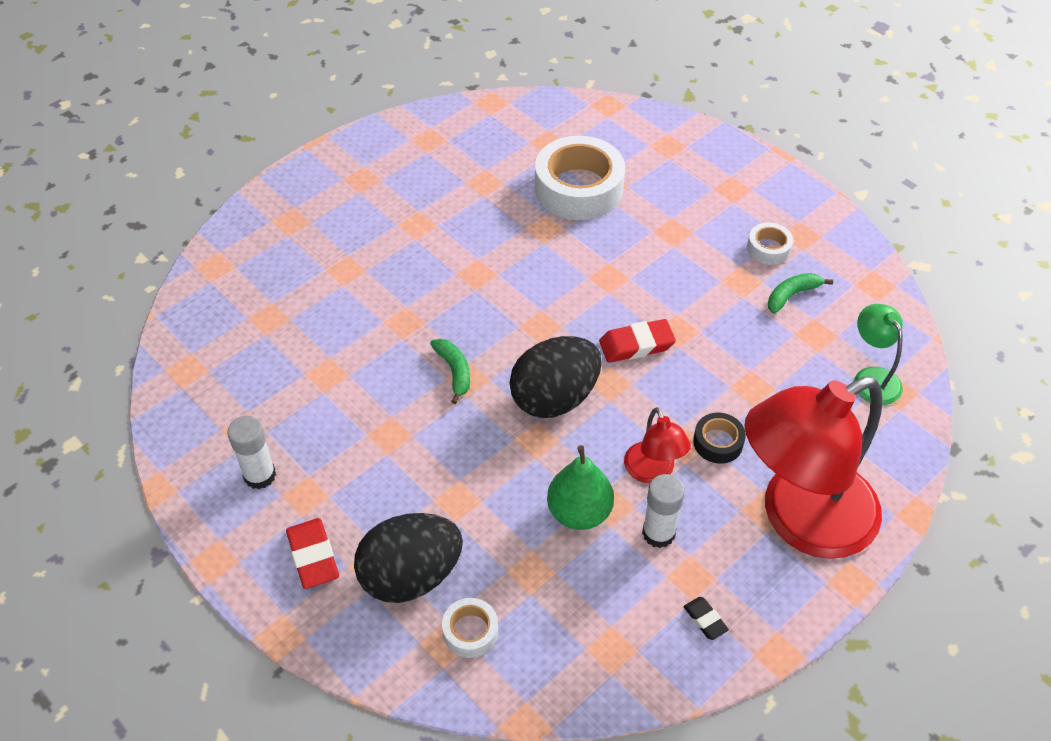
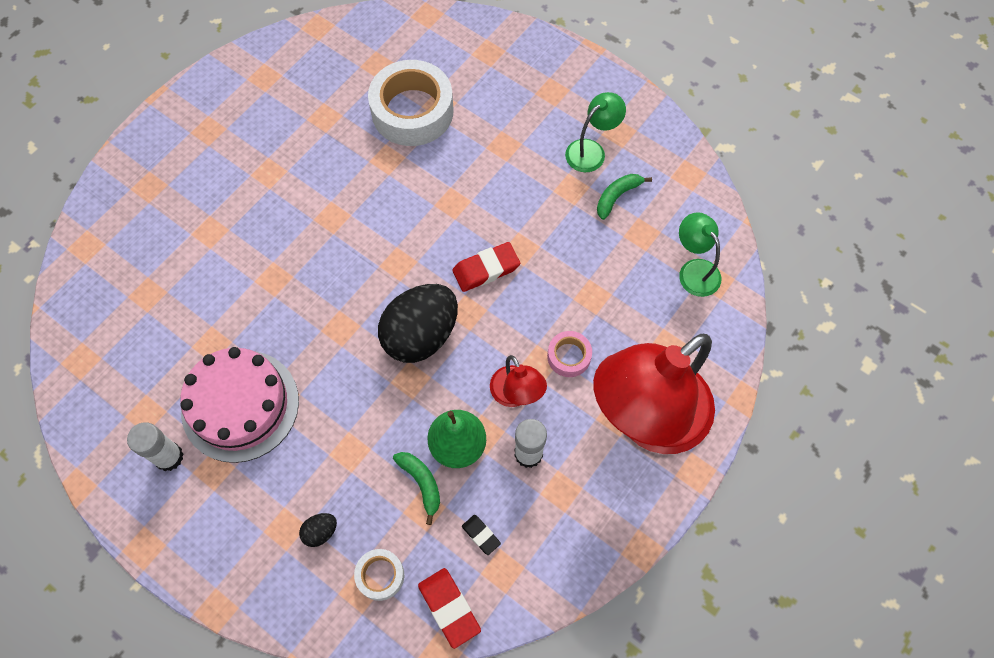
camera: 10 degrees left, 15 degrees up
(313, 556) = (231, 528): red eraser -> red eraser (449, 608)
(346, 437) = (240, 405): none -> pink cake
(411, 576) = (320, 532): black egg -> black egg, size x0.41
(454, 371) = (327, 323): green banana -> green banana (421, 483)
(705, 620) = (577, 529): black eraser -> black eraser (481, 535)
(718, 442) = (569, 356): black tape -> pink tape
(768, 248) = (591, 150): white tape -> green lamp

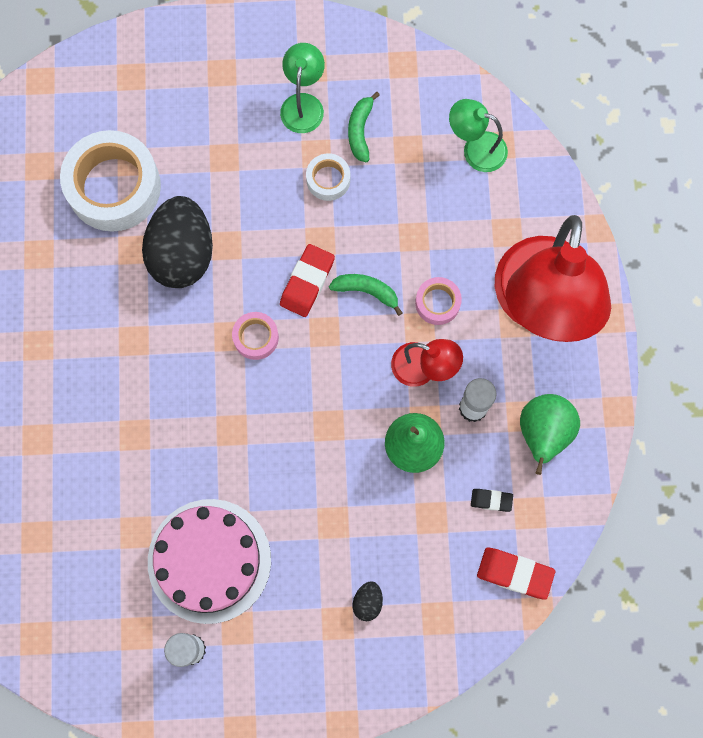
camera: 40 degrees left, 10 degrees up
(380, 575) = (443, 594): white tape -> white tape (328, 180)
(415, 279) = (256, 337): none -> pink tape
(421, 335) = (304, 382): black egg -> black egg (182, 254)
(421, 483) = (411, 499): green banana -> green banana (366, 291)
(566, 518) = (543, 433): none -> green pear

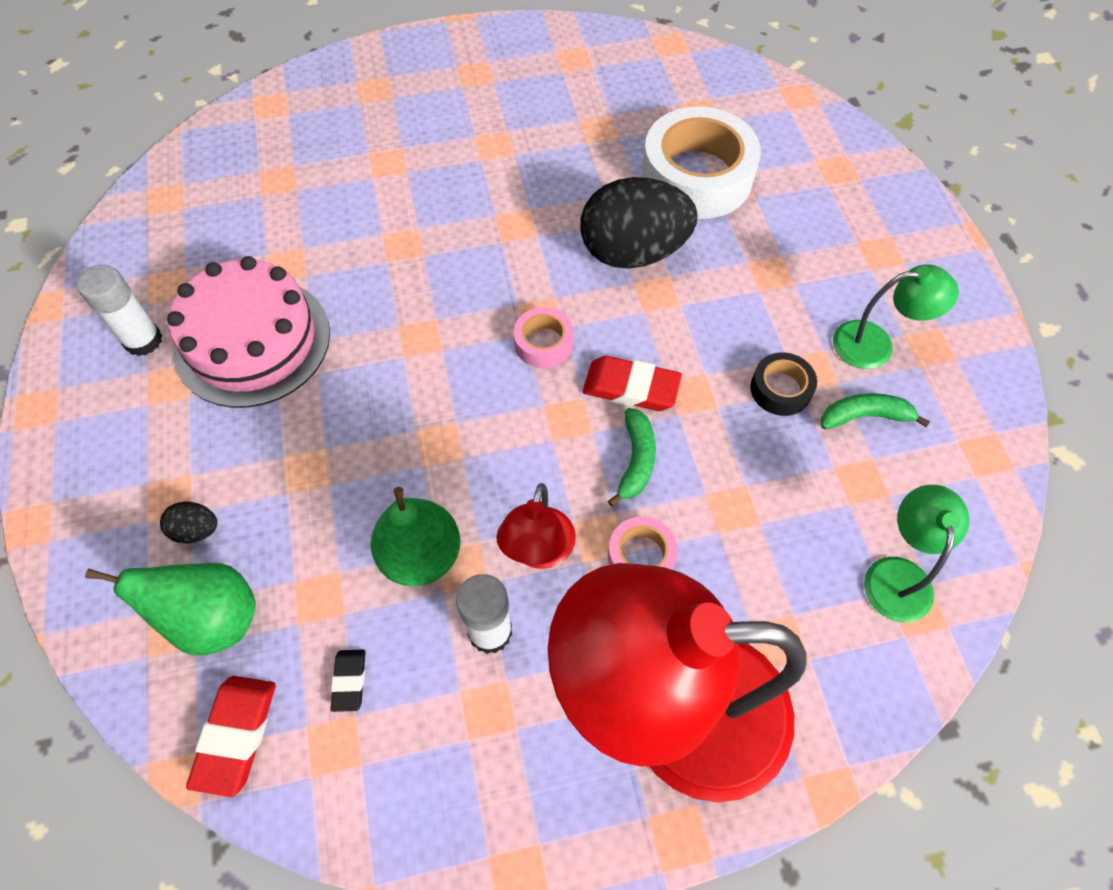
camera: 80 degrees right, 15 degrees down
(328, 180) = (780, 389): white tape -> black tape
(543, 433) = (464, 749): green pear -> green pear (213, 619)

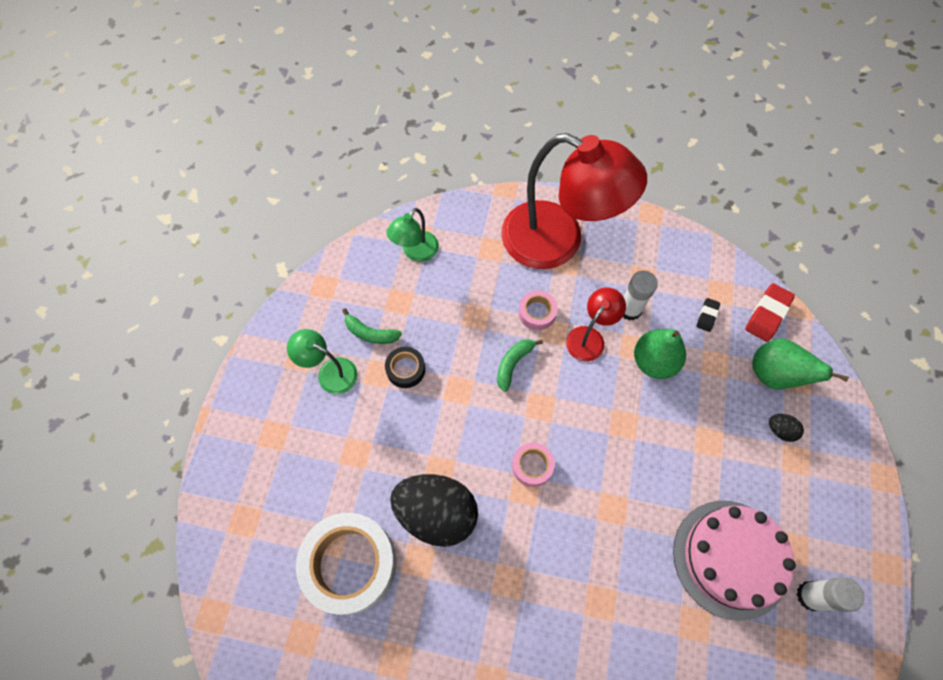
camera: 155 degrees left, 5 degrees up
(631, 388) = (493, 409): red eraser -> none

